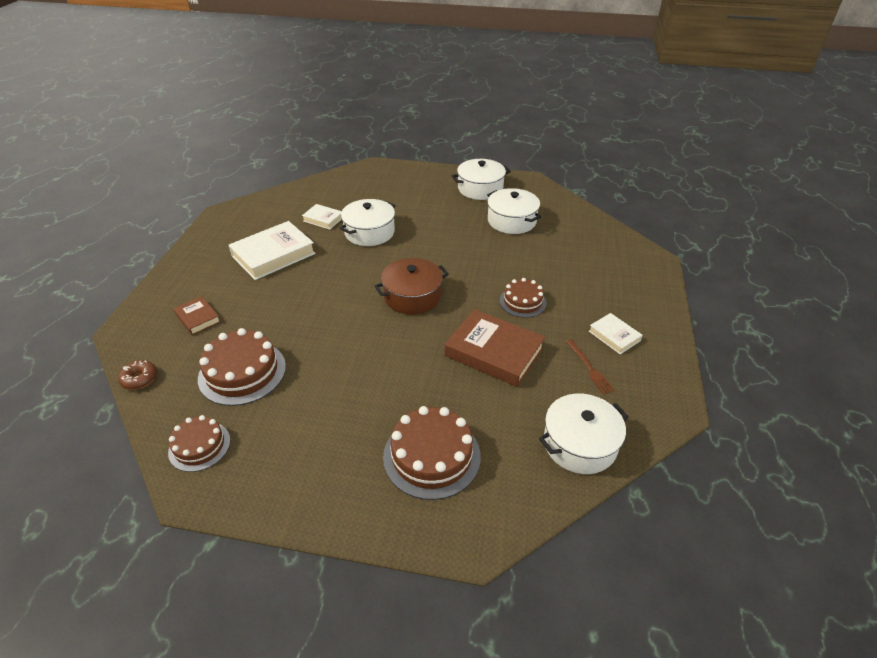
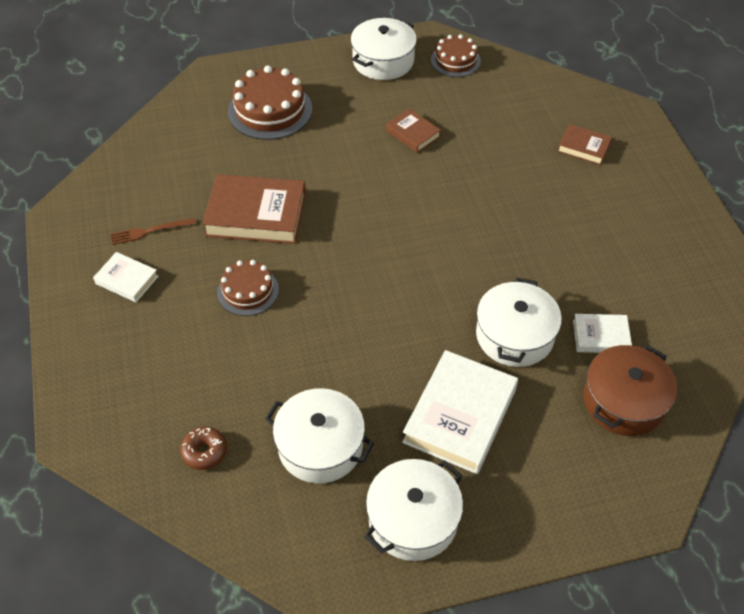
camera: 155 degrees right, 10 degrees up
(139, 379) = (562, 84): brown donut -> brown donut (204, 452)
(242, 372) = (482, 117): brown cake -> none
(273, 255) = (598, 250): white book -> white book (460, 415)
(316, 378) = (413, 133): none -> brown book
(412, 296) = (383, 251): brown pot -> brown pot (623, 401)
(579, 444) = (147, 157): white pot -> white pot (383, 61)
(589, 367) = (150, 231): brown fork -> brown fork turned 60 degrees counterclockwise

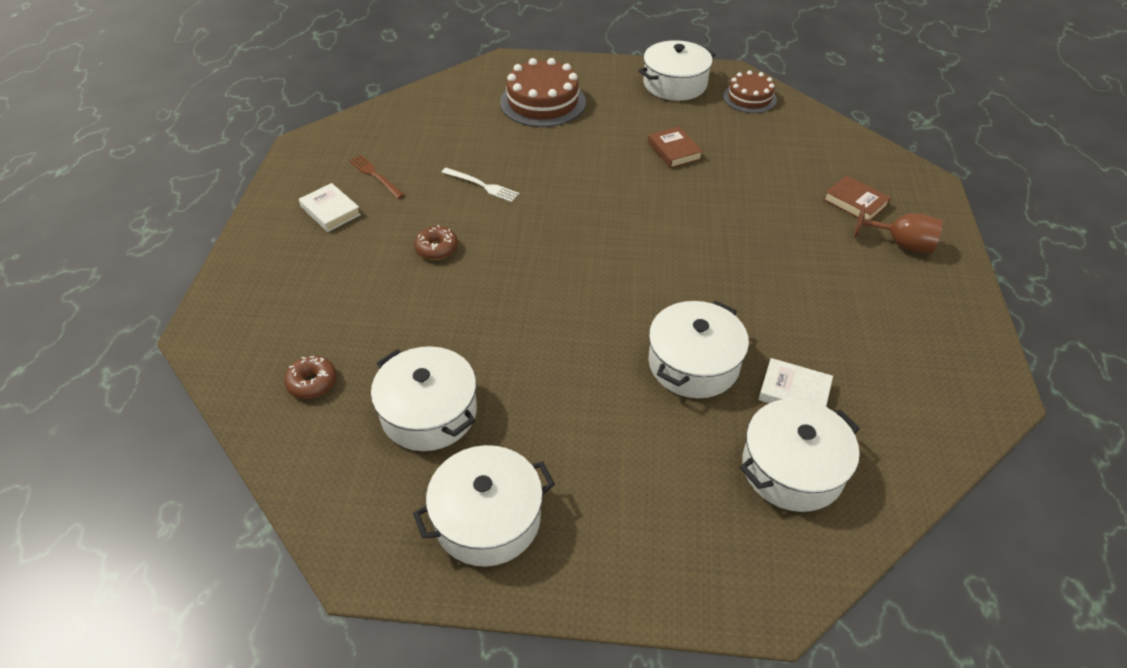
camera: 20 degrees right, 5 degrees down
(150, 231) = (375, 176): brown fork -> brown fork turned 45 degrees clockwise
(248, 291) = (437, 249): brown cake -> brown donut
(256, 215) = (481, 185): brown book -> white fork
(460, 415) = (593, 427): white book -> none
(623, 401) = (792, 468): brown pot -> white pot
(633, 178) = (901, 244): none -> brown goblet

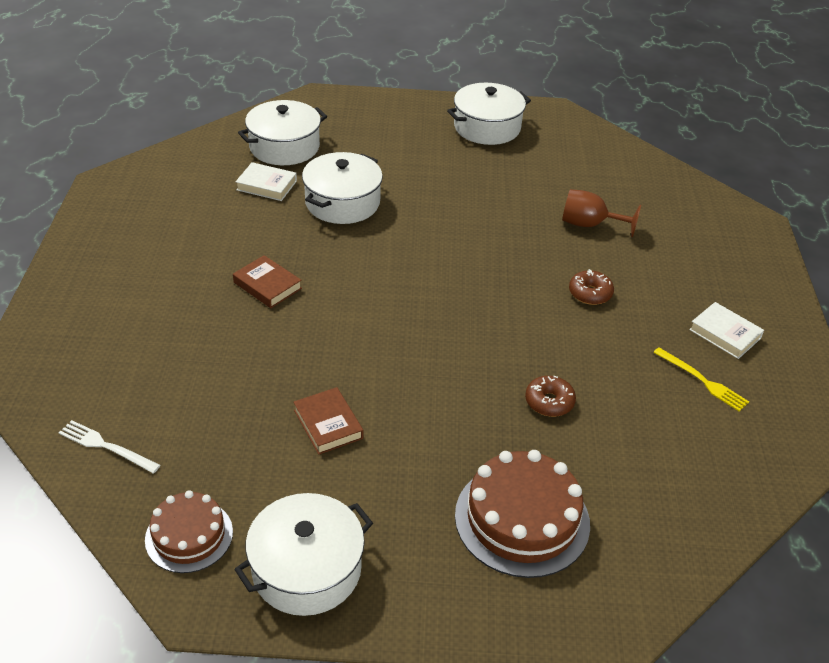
camera: 175 degrees right, 5 degrees down
(312, 383) = (642, 191): brown donut -> brown donut (549, 402)
(375, 176) = (702, 380): brown fork -> yellow fork
(429, 412) = (545, 175): white pot -> none
(481, 185) = (569, 368): white fork -> white fork (107, 446)
(855, 203) = (123, 349): brown book -> brown book (267, 285)
(901, 244) = (101, 300): brown goblet -> brown goblet (589, 225)

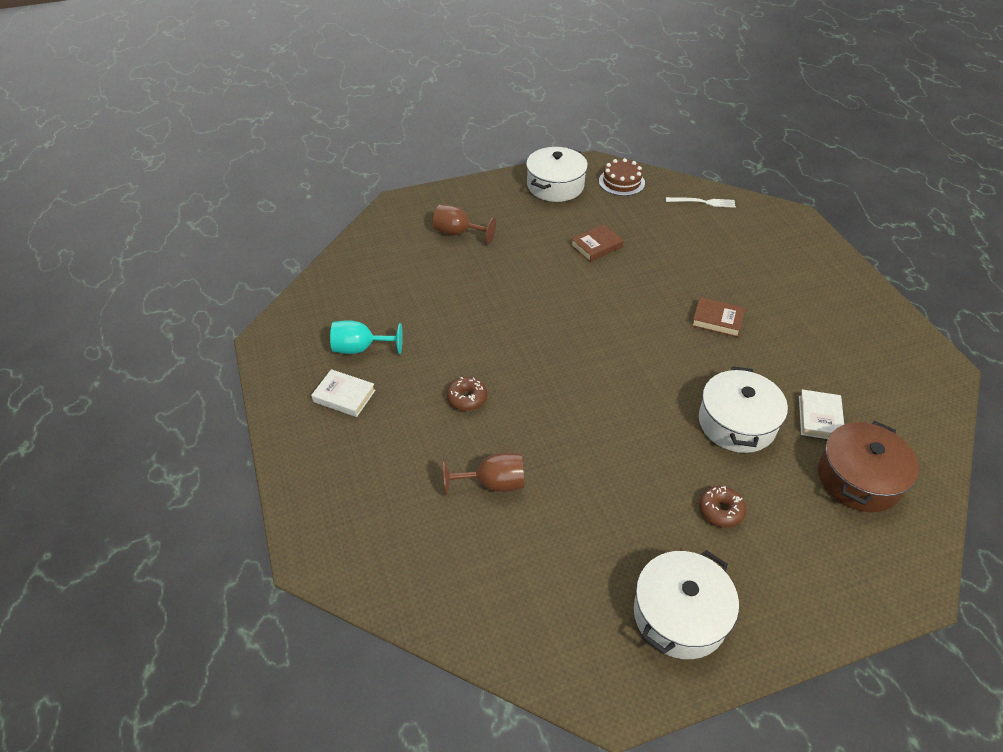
camera: 160 degrees right, 5 degrees up
(266, 185) = (819, 418): white book -> white book turned 75 degrees counterclockwise
(284, 147) = (858, 478): white pot -> brown pot
(328, 424) = (596, 246): brown book -> brown book turned 75 degrees counterclockwise
(522, 519) = (458, 233): brown cake -> brown goblet
(549, 402) = (467, 299): brown donut -> brown donut (720, 511)
(702, 380) = (361, 348): yellow fork -> turquoise goblet

